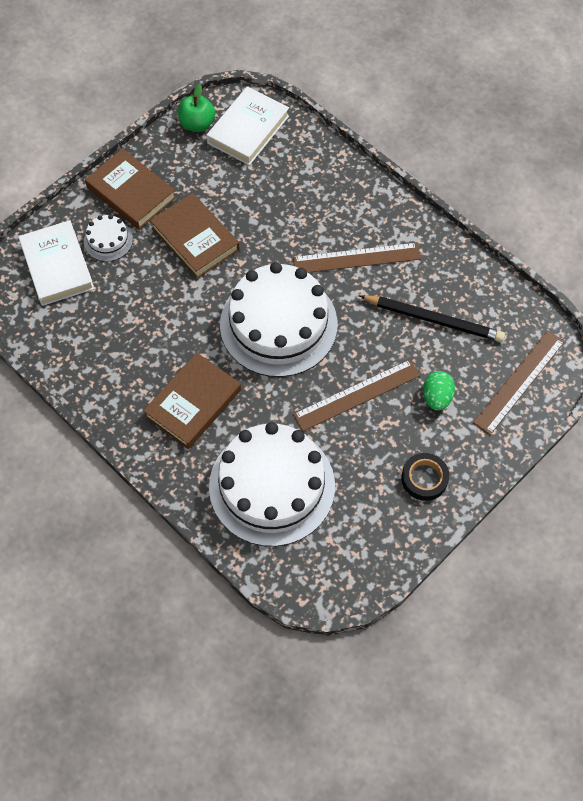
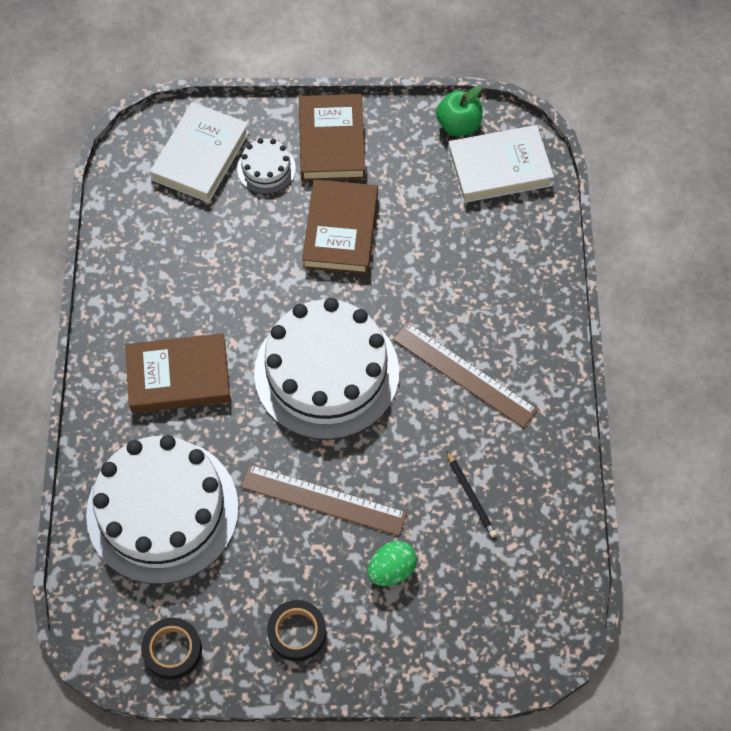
camera: 45 degrees right, 0 degrees up
(367, 555) = (172, 650): none -> black tape
(433, 319) = (471, 495): black pencil -> black pencil, size x0.53
(519, 381) = (485, 629): brown ruler -> none

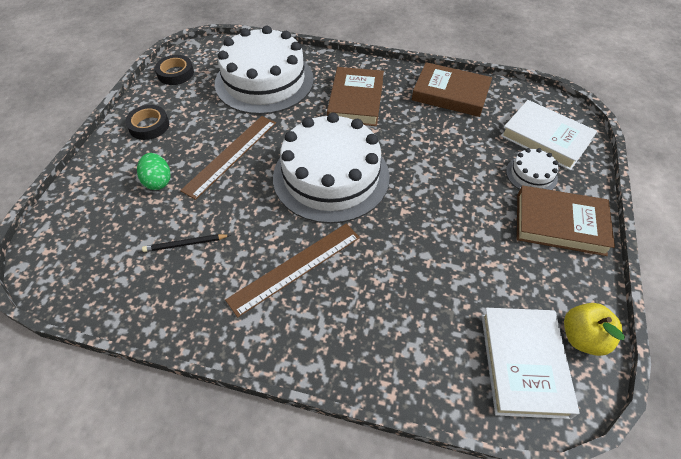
camera: 105 degrees right, 10 degrees down
(341, 231) = (462, 211): brown book -> brown book (450, 94)
(458, 125) = (582, 337): green apple -> yellow apple

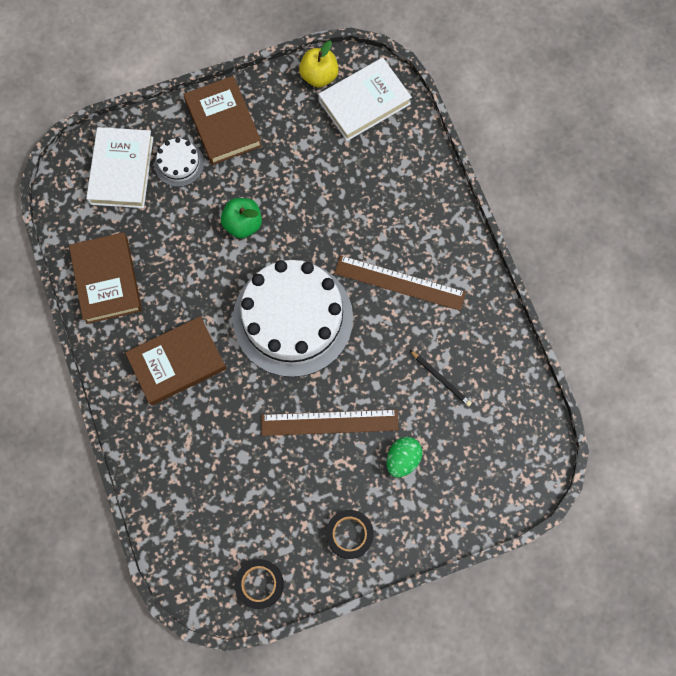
camera: 125 degrees left, 20 degrees up
(264, 81) = (207, 476): white cake -> none
(442, 187) = (243, 224): none -> green apple

